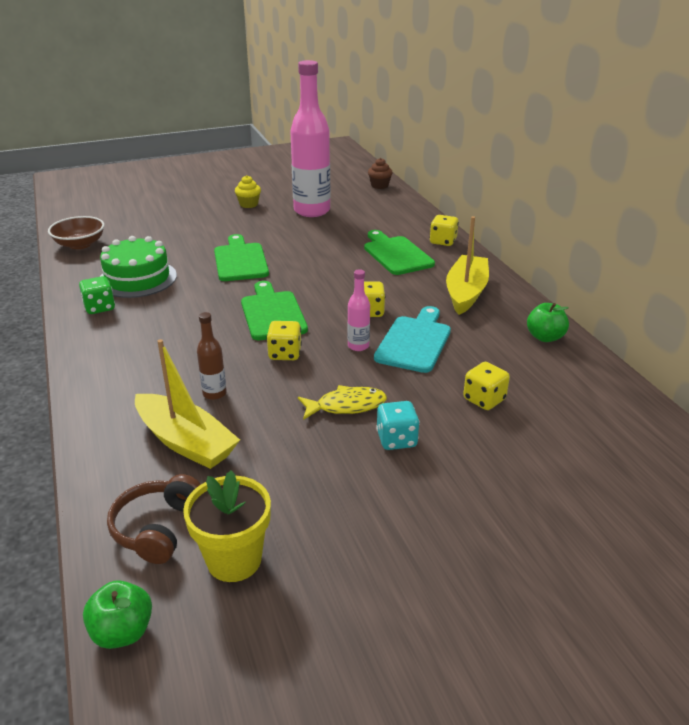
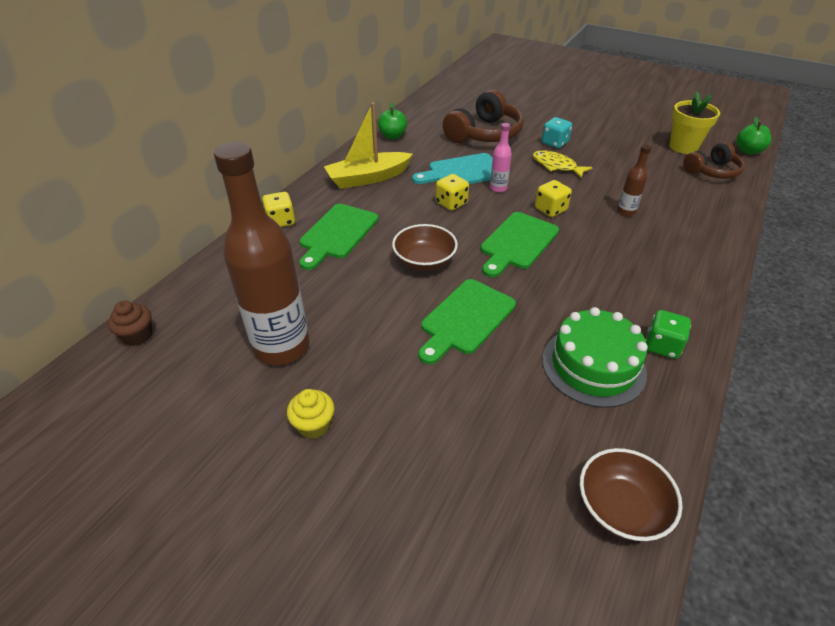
camera: 130 degrees left, 10 degrees up
(186, 442) = (668, 196): yellow boat -> none
(312, 211) = (282, 347): pink bottle -> brown bottle
(314, 271) = (424, 261): none -> brown bowl
(484, 399) = (484, 134): yellow dice -> brown headphones

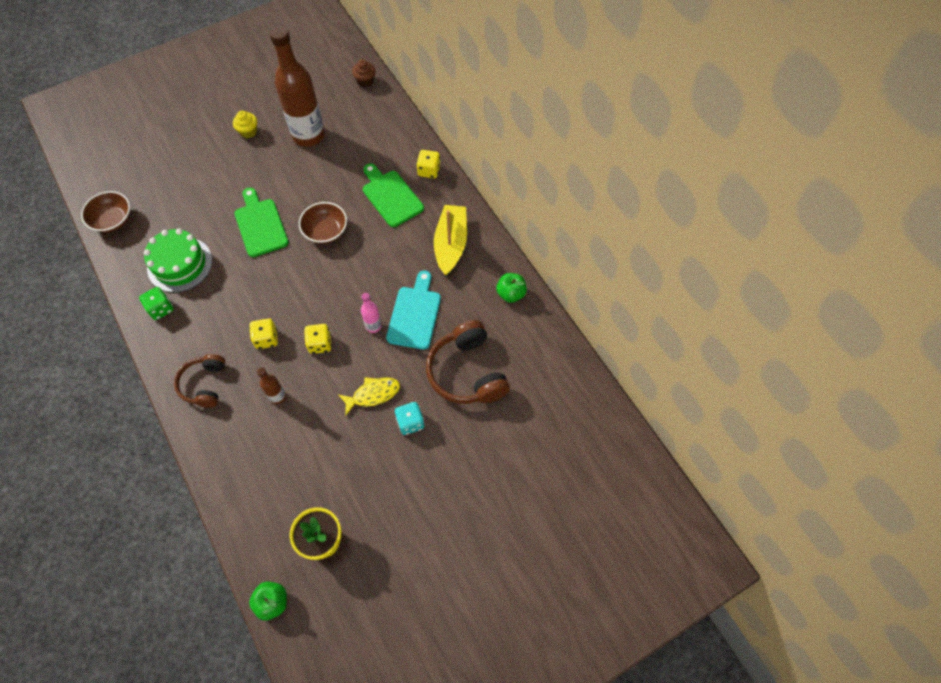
camera: 120 degrees right, 20 degrees up
(451, 203) = (377, 282): yellow dice -> yellow dice (266, 339)
(517, 243) = (301, 295): green cutting board -> none
(712, 171) = (271, 525): brown headphones -> brown headphones (204, 384)

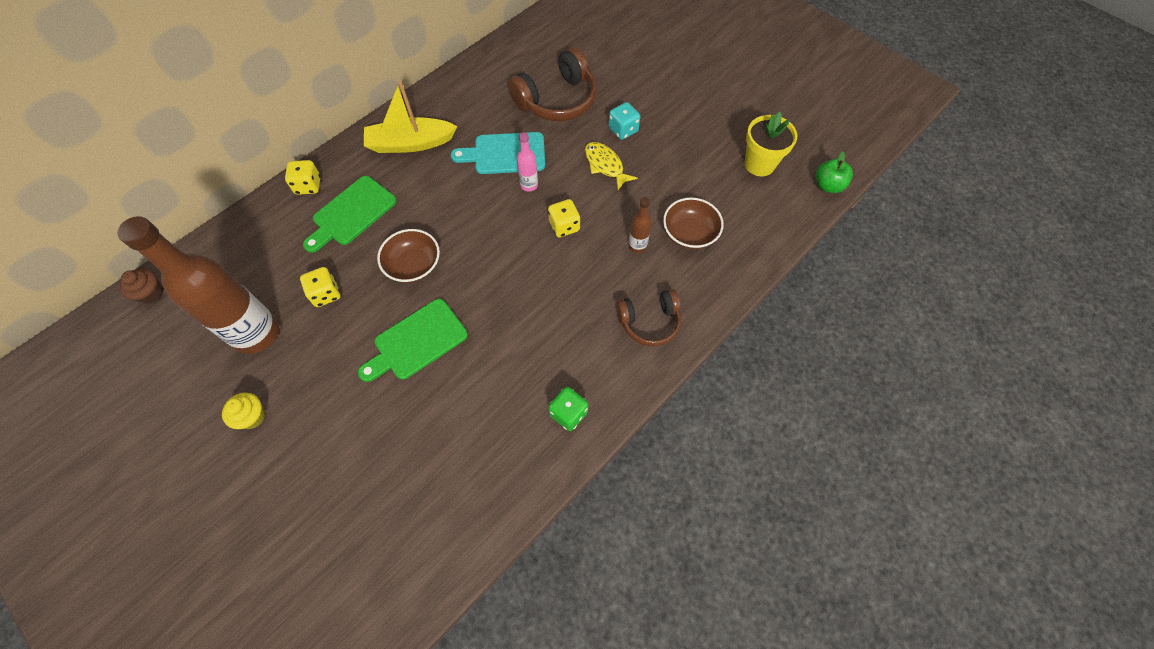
camera: 105 degrees left, 0 degrees up
(113, 220) = (442, 551): brown bowl -> brown bowl (689, 233)
(180, 264) = (497, 418): green cake -> none
(266, 339) = (574, 279): yellow dice -> yellow dice (326, 294)
(511, 294) = (461, 85): green apple -> none

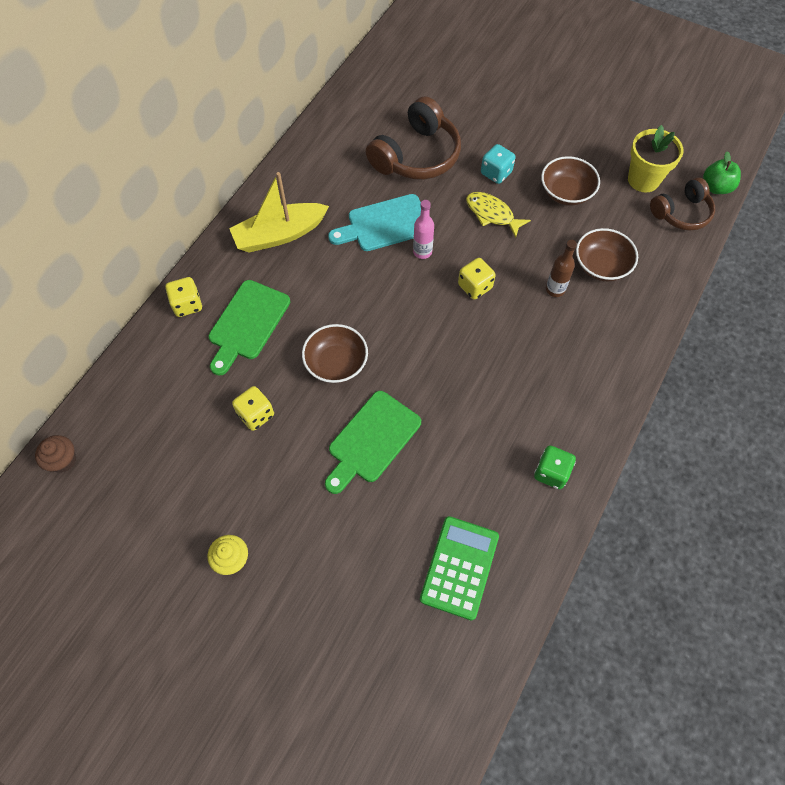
camera: 15 degrees left, 0 degrees up
(256, 333) = (199, 474): brown bottle -> none
(449, 479) = (459, 567): none -> green calculator
(649, 322) = (595, 363): brown headphones -> brown headphones (681, 213)
(681, 160) = (566, 192): none -> brown bowl

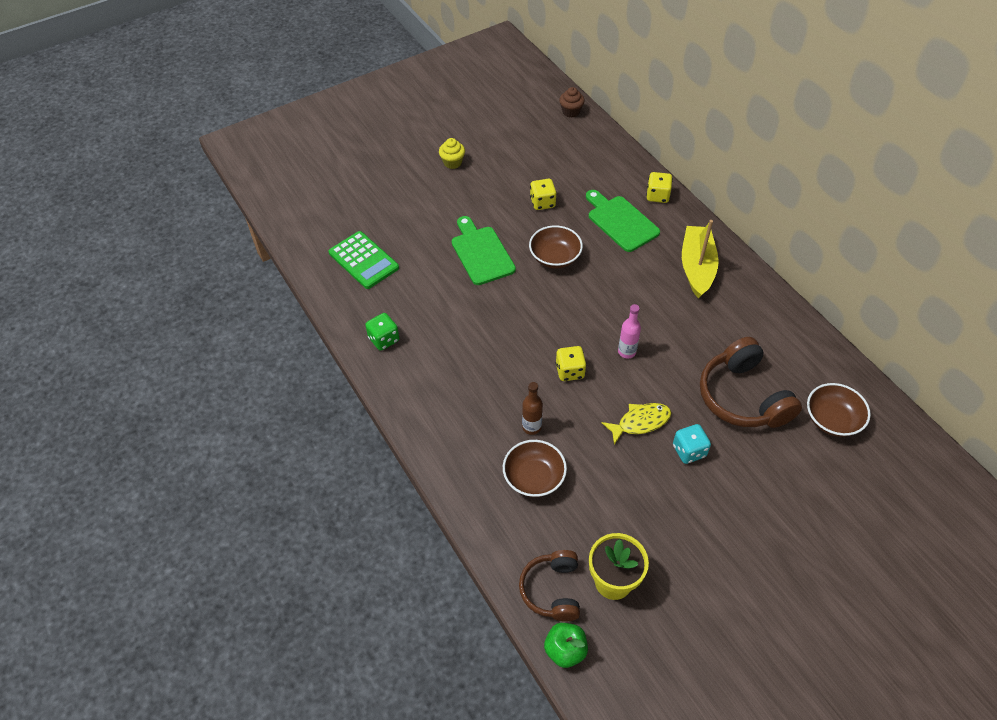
camera: 120 degrees right, 10 degrees down
(384, 224) = (671, 338): turquoise cutting board -> none
(566, 192) = (634, 498): brown bowl -> brown bowl (832, 419)

